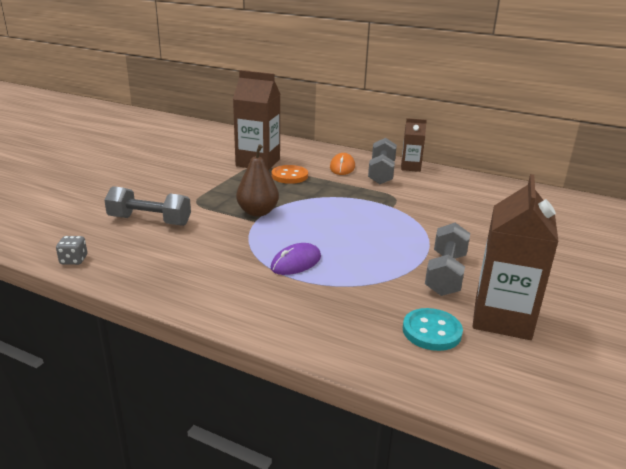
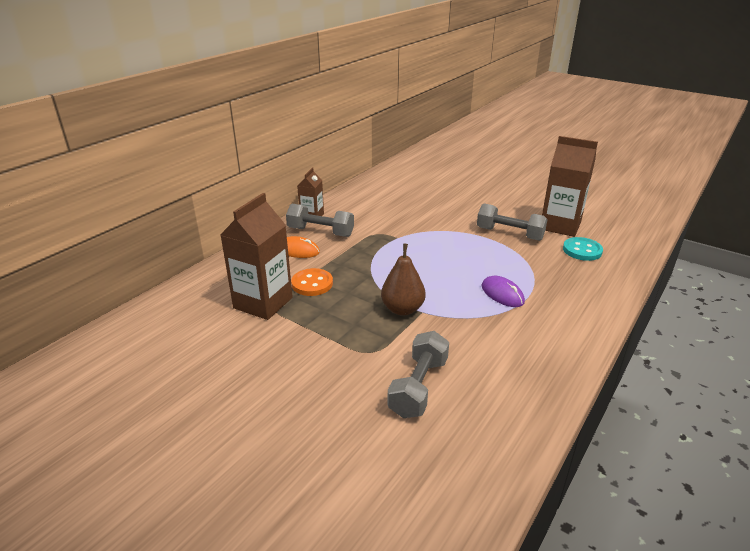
camera: 80 degrees left, 5 degrees up
(74, 260) = (517, 443): grey dice -> none

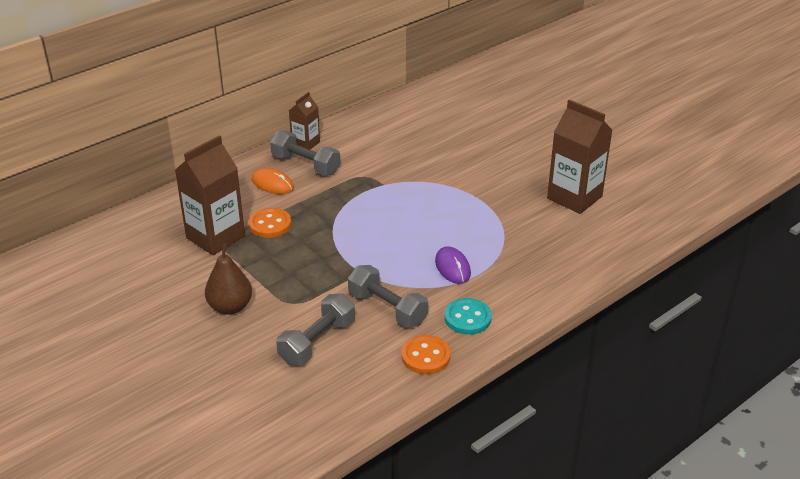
camera: 15 degrees right, 5 degrees up
(402, 309) = (343, 266): brown pear -> brown pear (230, 307)
(509, 234) = (509, 199): grey dumbbell -> grey dumbbell (387, 308)
(535, 380) = (425, 356): none -> orange button
(582, 250) = (575, 232): turquoise button -> turquoise button (467, 318)

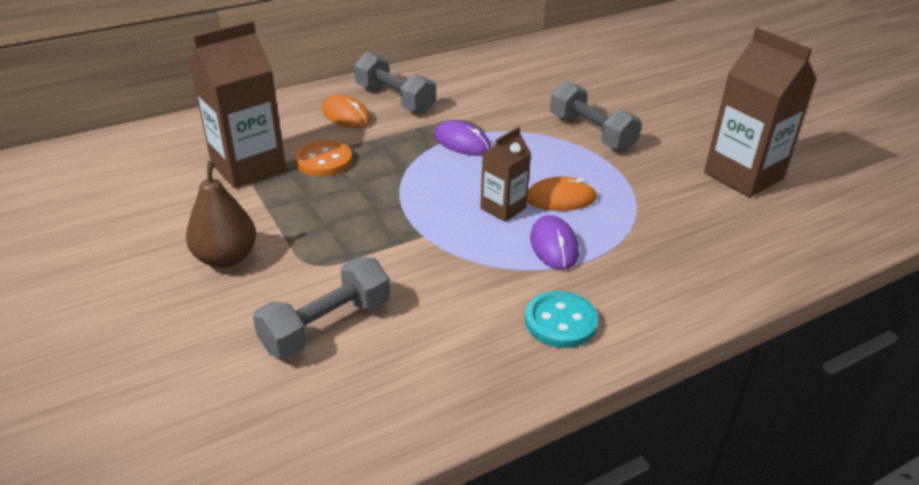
camera: 10 degrees right, 0 degrees up
(305, 143) = (403, 77): brown carton -> brown carton (503, 208)
(368, 196) = (462, 142): none -> purple mouse
(387, 308) = (444, 291): grey dumbbell -> grey dumbbell (591, 133)
(425, 356) = (482, 372): orange button -> none
(450, 232) = (560, 198): none -> orange mouse

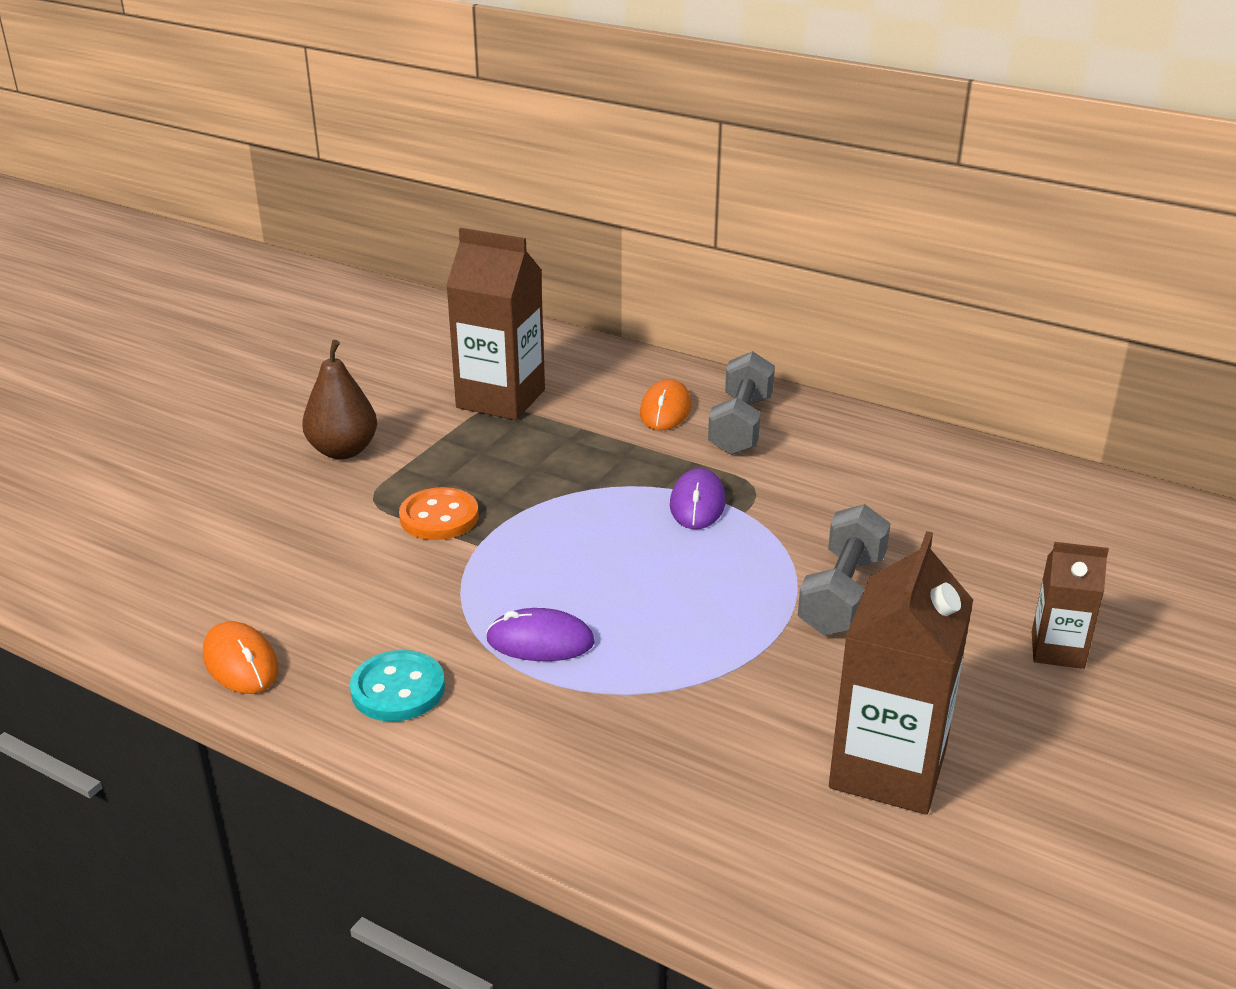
camera: 60 degrees right, 5 degrees down
(324, 161) = (558, 433): orange button -> orange button (439, 517)
(326, 325) = (285, 543): grey dumbbell -> none
(503, 208) = (583, 580): brown carton -> brown carton (1057, 650)
(554, 246) = (540, 641): purple mouse -> purple mouse turned 45 degrees clockwise
(560, 198) = (648, 616): orange mouse -> orange mouse (241, 662)

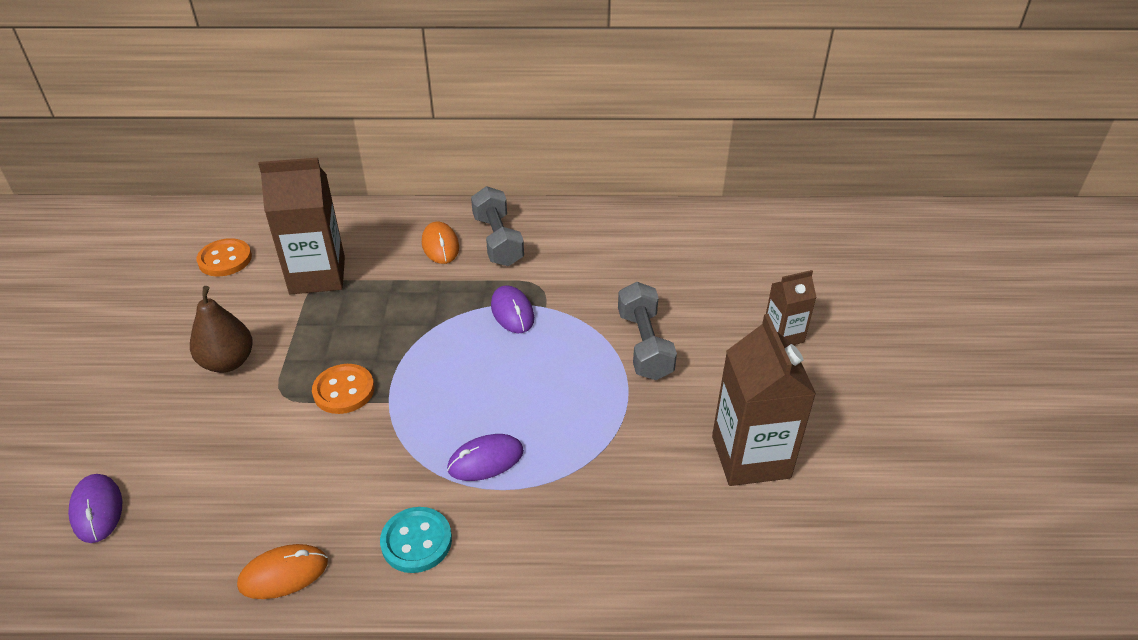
camera: 30 degrees left, 10 degrees up
(120, 537) = (97, 510): none -> purple mouse
(241, 662) = (283, 573): orange mouse -> orange mouse turned 45 degrees counterclockwise
(416, 355) = (225, 259): none -> orange button

